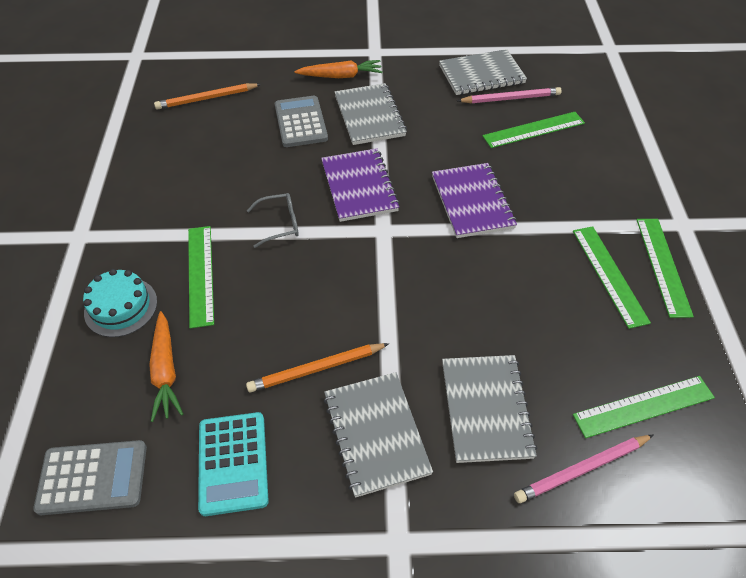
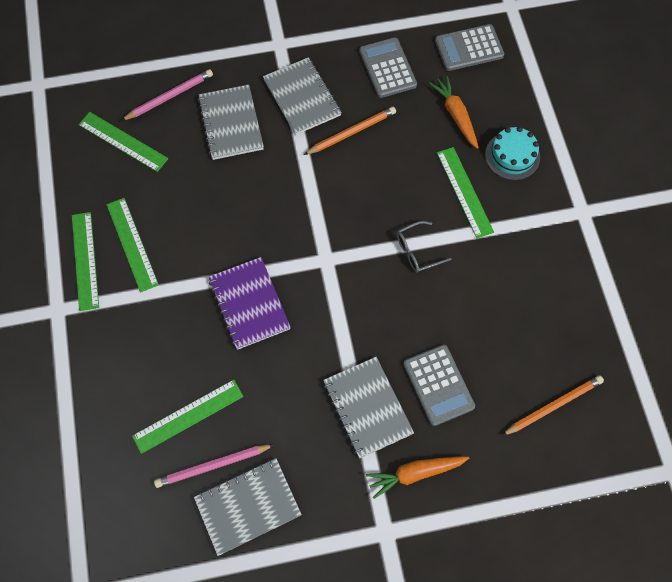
camera: 170 degrees right, 15 degrees up
(233, 463) = (387, 68): turquoise calculator -> grey calculator
(359, 186) = (357, 305): purple notebook -> none
(644, 406) = (123, 141): green ruler -> green ruler turned 60 degrees clockwise

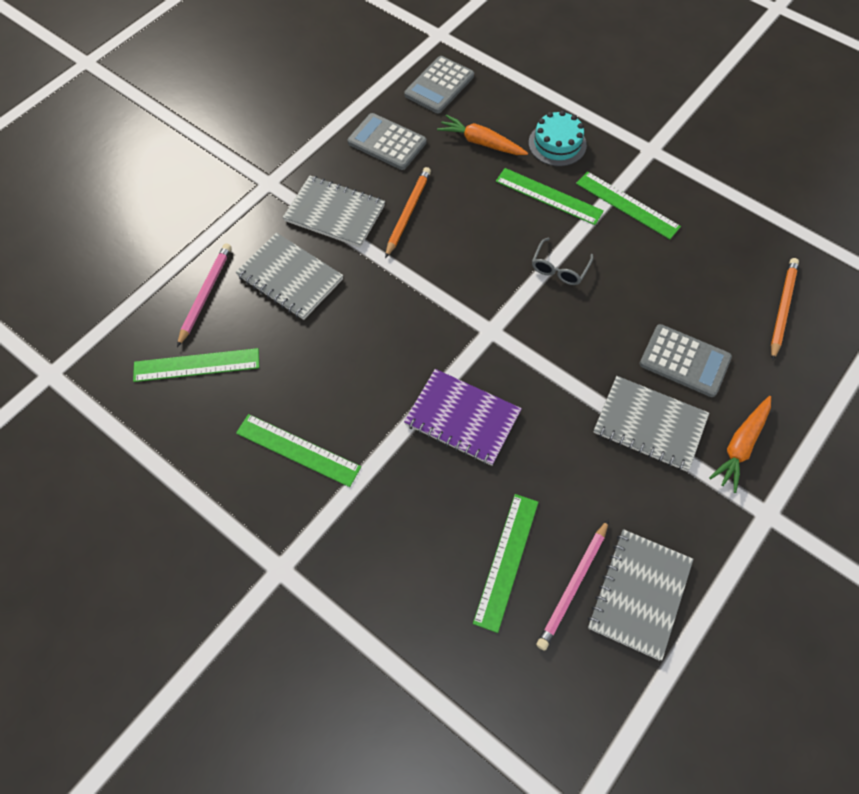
camera: 40 degrees left, 5 degrees down
(85, 260) = (264, 501): green ruler -> green ruler (627, 205)

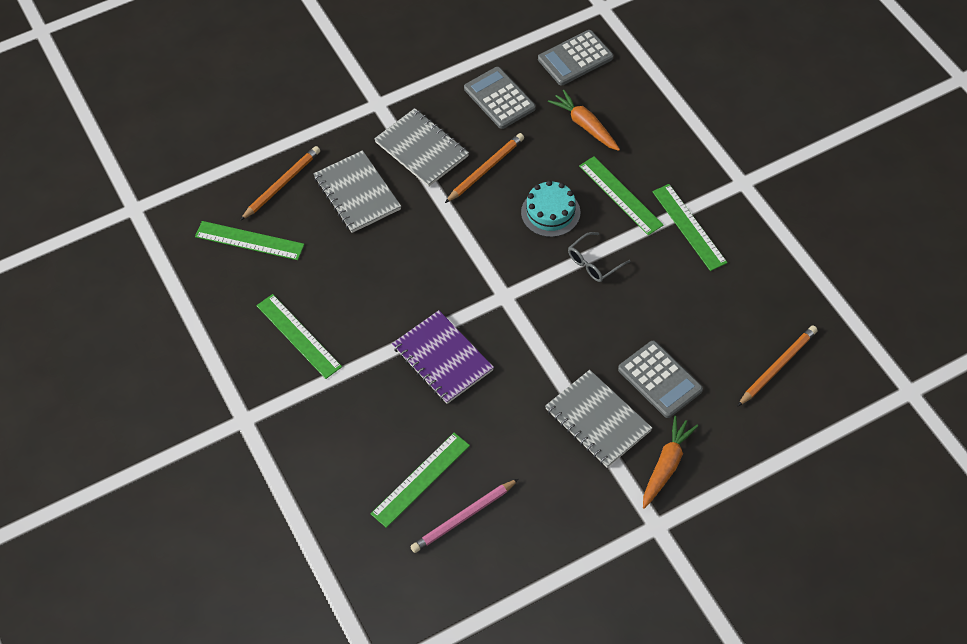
camera: 25 degrees right, 5 degrees down
(205, 294) = (282, 184): pink pencil -> orange pencil
(557, 144) = (656, 149): turquoise cake -> turquoise cake (550, 212)
(639, 594) = (513, 543): grey notebook -> none
(740, 446) = (666, 465): orange carrot -> orange carrot turned 150 degrees clockwise

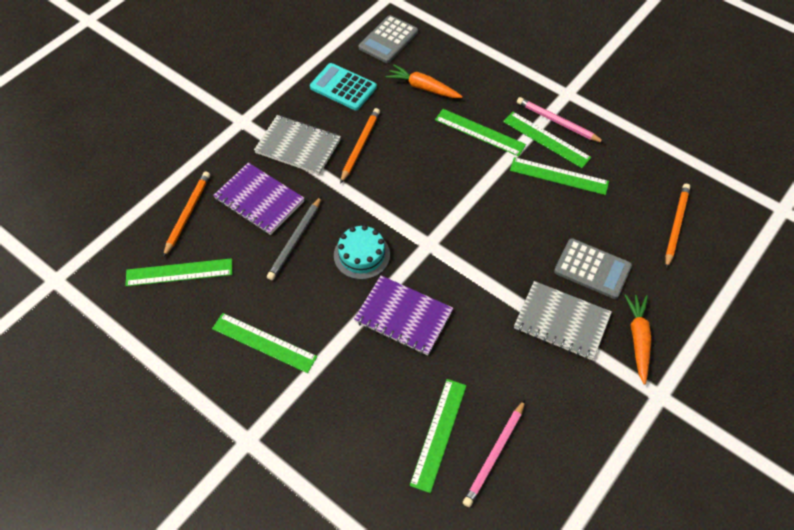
camera: 25 degrees left, 0 degrees up
(357, 193) = (259, 200): grey notebook -> purple notebook
(374, 246) = (295, 240): none -> grey pencil
(499, 98) = (343, 87): grey calculator -> turquoise calculator
(550, 212) = (431, 163): turquoise cake -> turquoise cake (361, 255)
(593, 263) = (487, 192): grey glasses -> none
(680, 271) = (559, 176): none -> green ruler
(713, 211) = (557, 122): none -> pink pencil

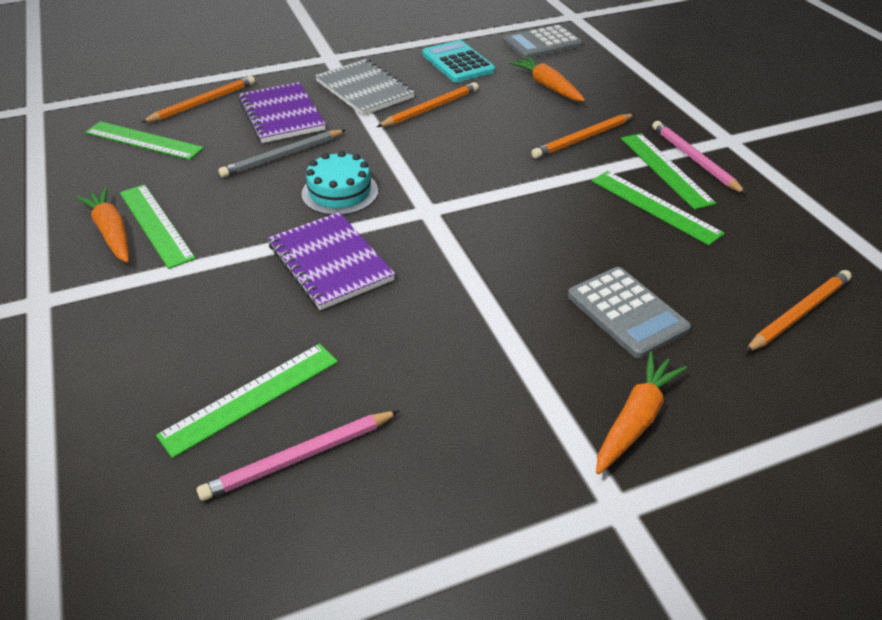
camera: 30 degrees right, 15 degrees down
(240, 364) = (112, 232): none -> orange carrot
(480, 132) = (583, 138): green ruler -> orange pencil
(561, 322) = (532, 351): grey notebook -> none

